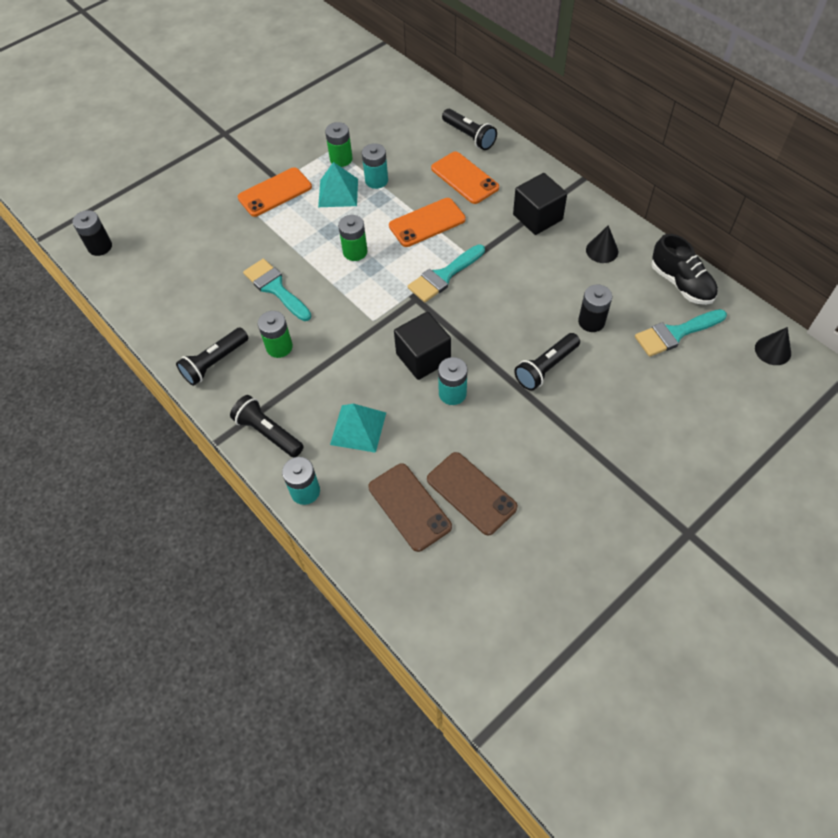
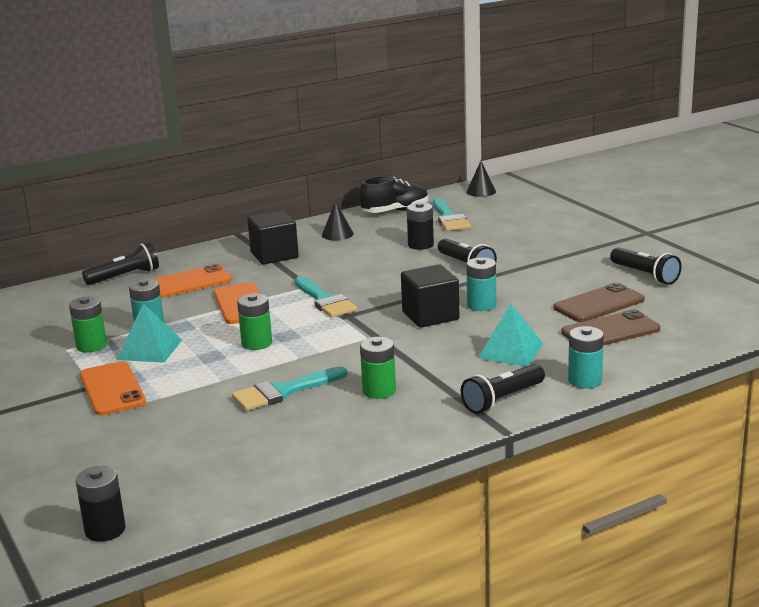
camera: 80 degrees left, 35 degrees down
(215, 362) = (384, 432): black flashlight -> black flashlight (645, 275)

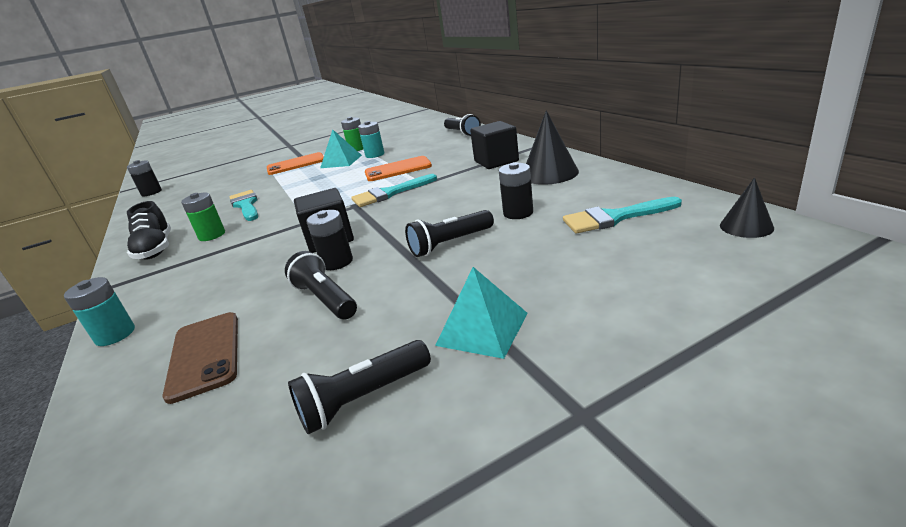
camera: 95 degrees right, 5 degrees up
(188, 283) = (445, 149): orange phone -> none
(257, 343) = (327, 185): green battery -> none
(337, 234) = (549, 173): black cone -> black cone, size x1.72
(395, 211) = (630, 187): black shoe -> black shoe (156, 249)
(481, 305) = (337, 262): turquoise battery -> black battery
(503, 400) = (137, 288): black flashlight -> black flashlight (325, 299)
(510, 351) = (220, 286): turquoise pyramid -> turquoise pyramid (482, 329)
(599, 304) = (287, 345): brown phone -> none

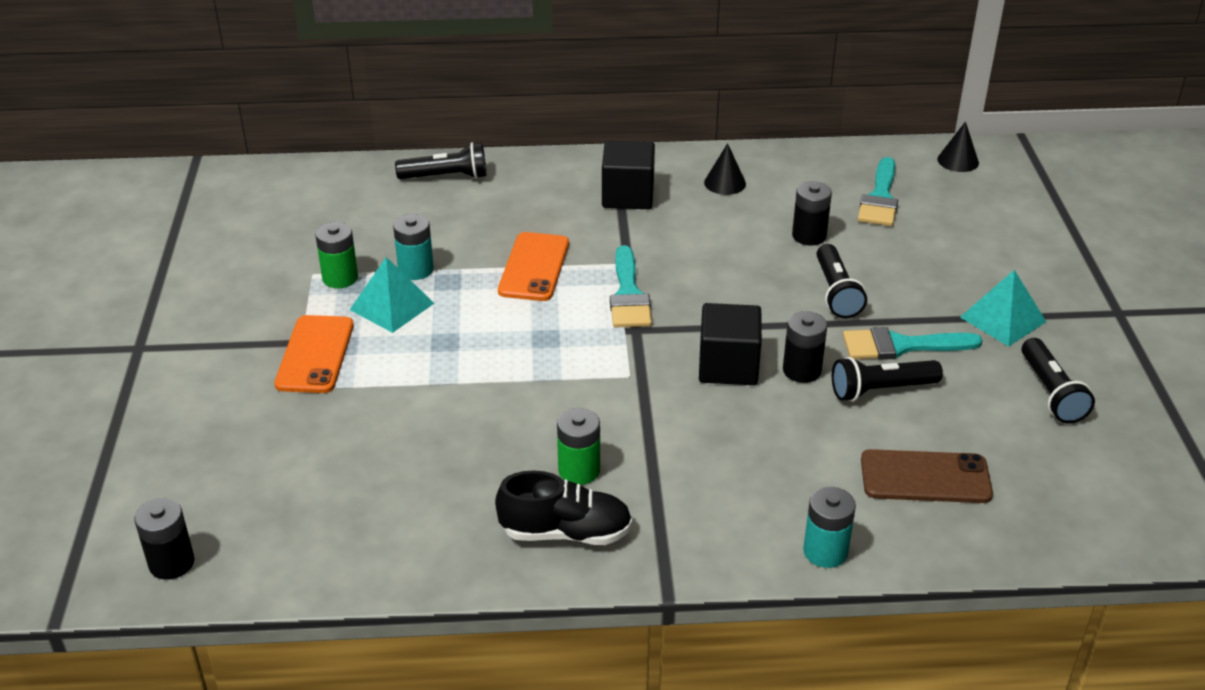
camera: 70 degrees left, 10 degrees up
(246, 205) = (478, 429): turquoise brush -> turquoise brush (901, 346)
(549, 173) = (725, 183): black cone -> black cone, size x0.58

